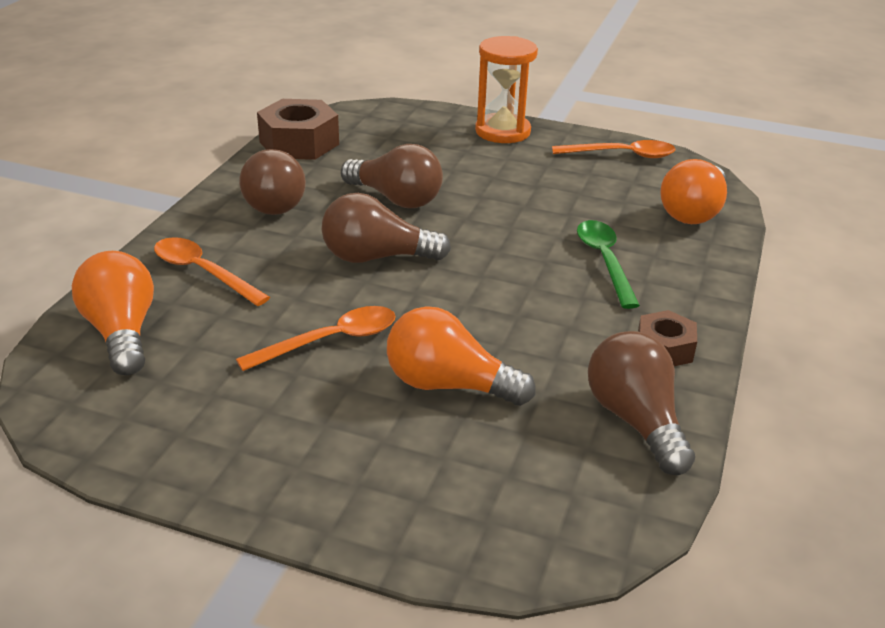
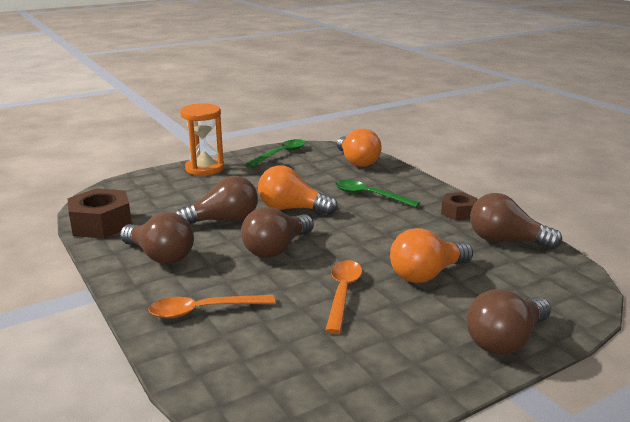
camera: 50 degrees left, 10 degrees down
(121, 333) = (231, 367): orange light bulb -> orange light bulb (292, 209)
(355, 506) = (505, 340): none -> brown light bulb
(621, 155) = (281, 154): orange spoon -> green spoon

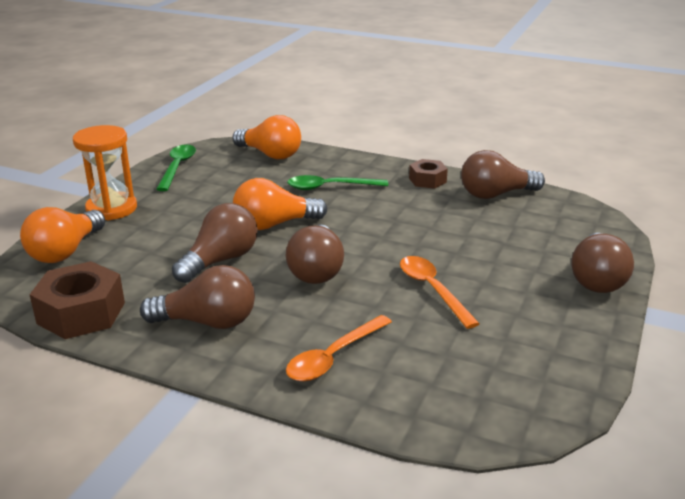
camera: 35 degrees left, 5 degrees up
(426, 274) = (475, 246): orange light bulb -> orange light bulb (65, 251)

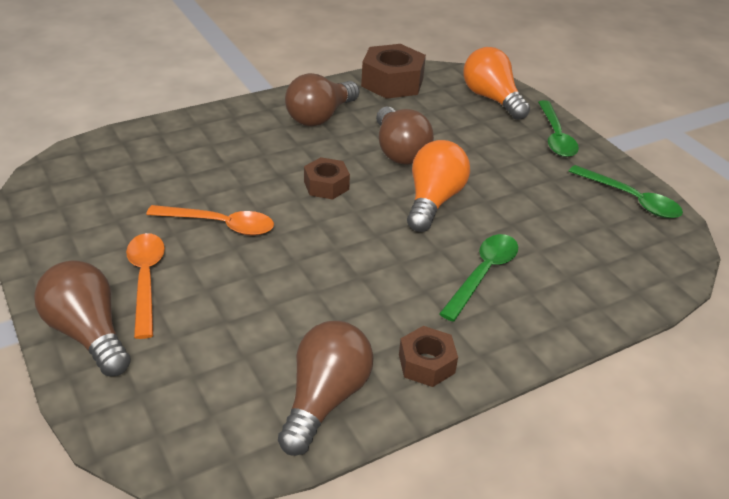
camera: 125 degrees right, 10 degrees up
(111, 208) = (555, 136): orange hourglass -> green spoon
(270, 154) = (622, 276): orange light bulb -> none
(316, 270) = (326, 185): brown light bulb -> brown nut
(333, 357) = (214, 142): orange spoon -> orange spoon (146, 280)

